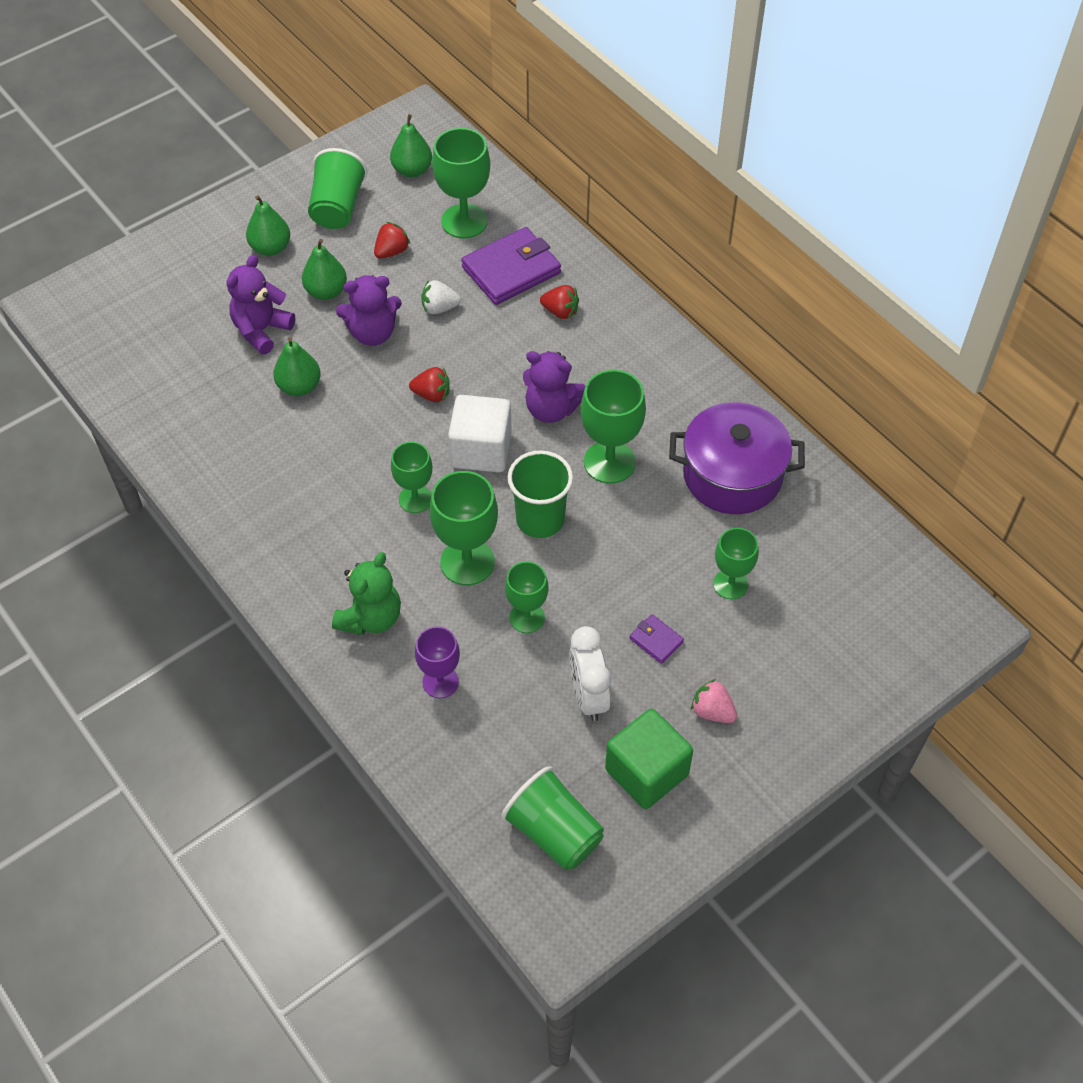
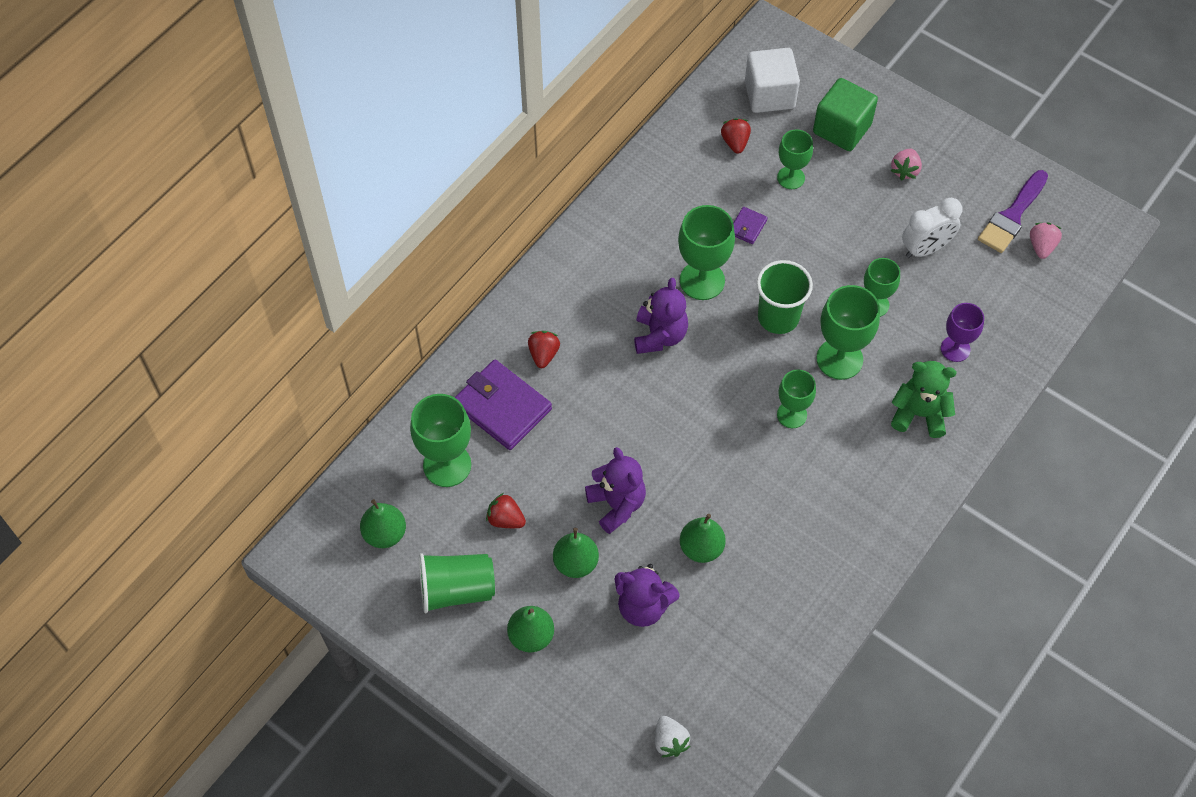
camera: 105 degrees left, 5 degrees up
(432, 395) = (674, 433): red strawberry -> red strawberry (735, 142)
(439, 308) = (568, 456): white strawberry -> white strawberry (670, 741)
(481, 450) = (722, 378): white cube -> white cube (769, 95)
(554, 832) = (1041, 246): green cup -> pink strawberry
(611, 814) = (1012, 216): none -> purple brush
(646, 772) = (970, 201): green cube -> green cube (842, 129)
(656, 640) = (860, 216): purple wallet -> purple wallet (747, 227)
(732, 475) = (686, 193): purple pot -> none

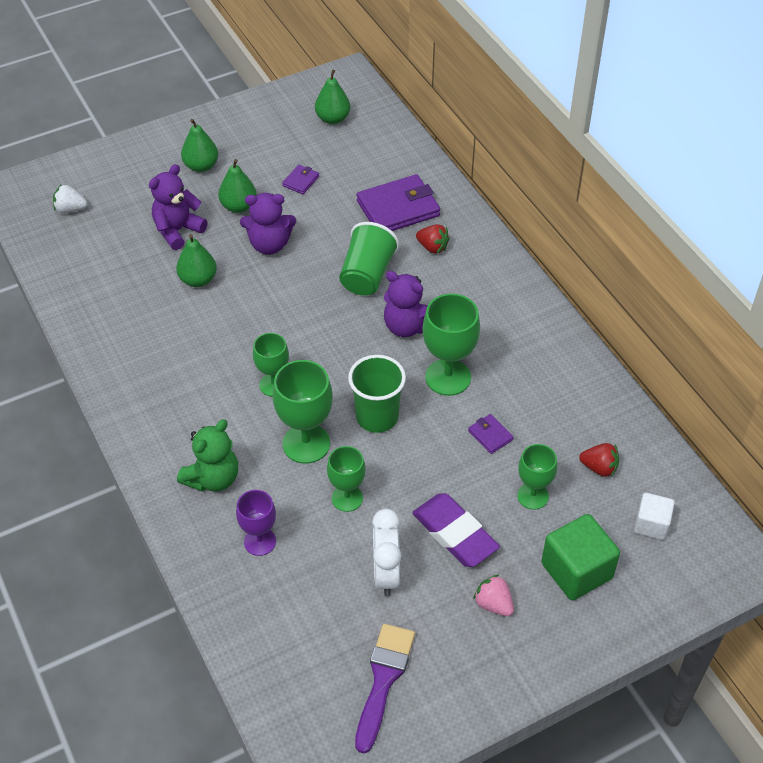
camera: 115 degrees right, 10 degrees down
(447, 465) = (367, 164): green goblet -> none
(457, 590) = (264, 141): green cup -> green cup (367, 275)
(505, 519) = (301, 181): red strawberry -> purple wallet
(769, 95) = (651, 524): white cube -> white cube, size x0.60
(859, 217) = (455, 533): none -> purple eraser
(1012, 216) = (383, 680): purple brush -> purple brush turned 45 degrees clockwise
(1041, 246) = (330, 687): pink strawberry -> none

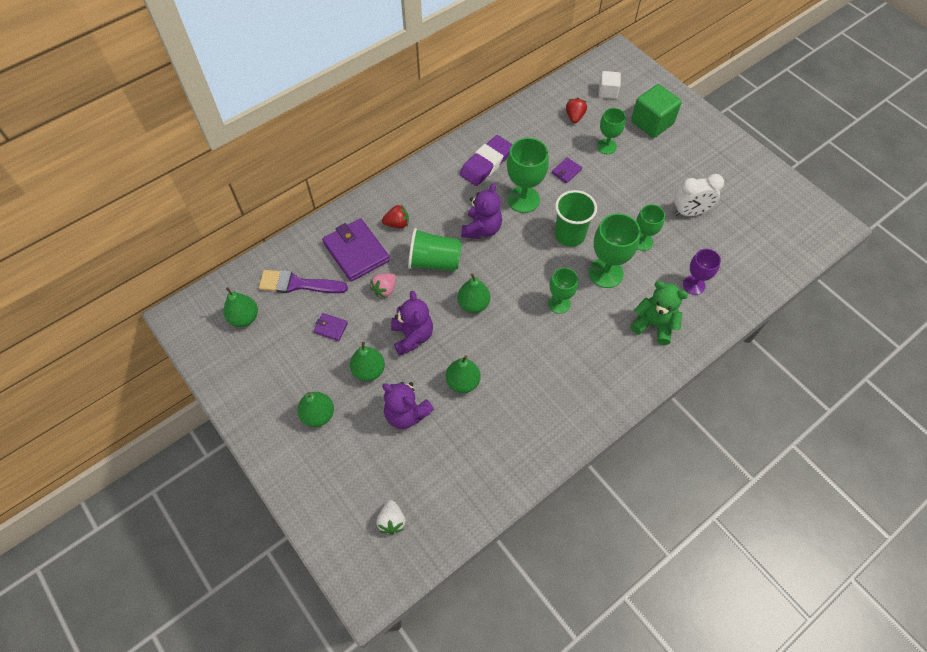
camera: 100 degrees left, 10 degrees up
(297, 303) = (473, 304): none -> green pear
(383, 680) = (760, 203): purple brush -> purple brush (297, 284)
(432, 247) = (397, 224): red strawberry -> red strawberry turned 60 degrees clockwise
(455, 533) = (648, 181): purple eraser -> purple eraser (486, 163)
(493, 604) = (689, 158): pink strawberry -> pink strawberry (384, 289)

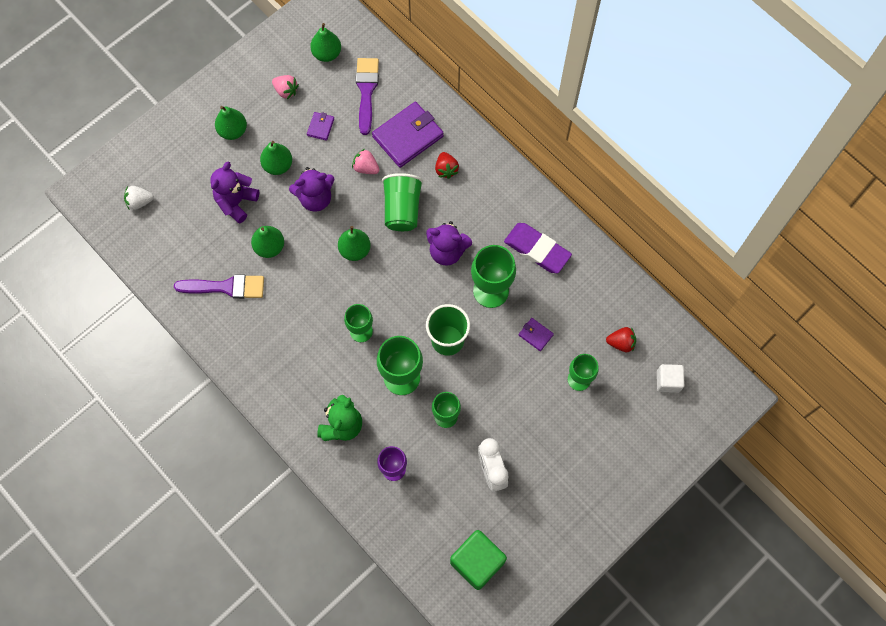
camera: 85 degrees right, 10 degrees up
(280, 359) = (286, 91): none -> pink strawberry
(505, 427) = (226, 287): none -> purple brush
(652, 123) = (624, 433): green cube -> green cube (477, 562)

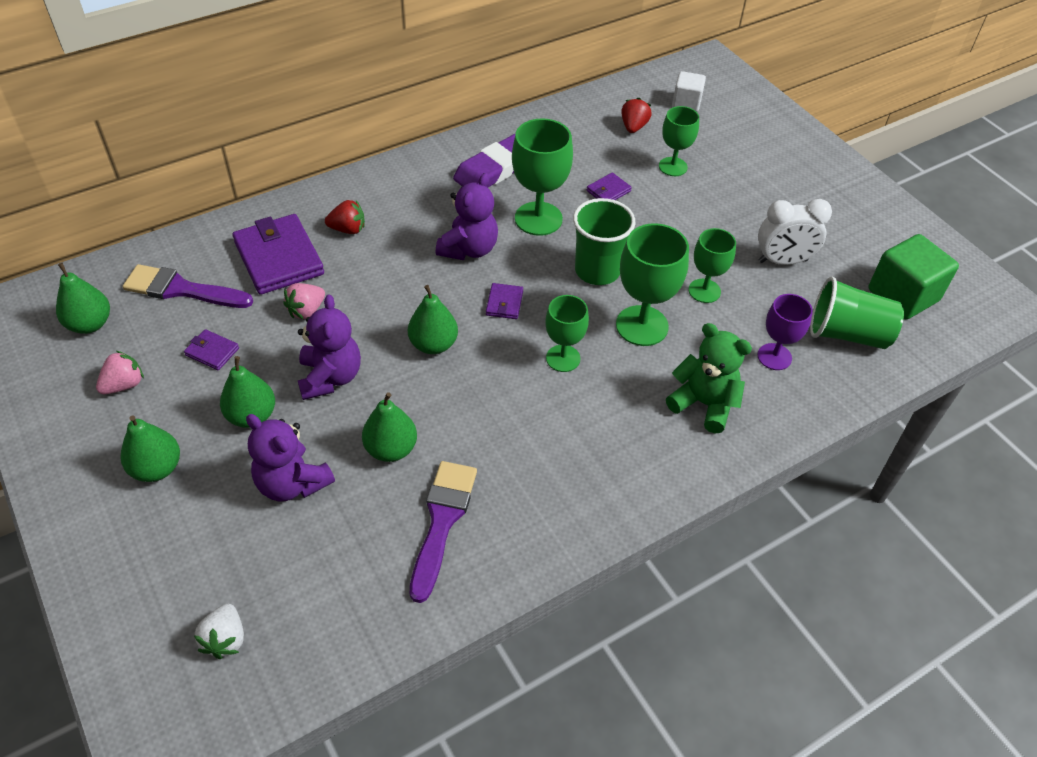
camera: 80 degrees left, 20 degrees down
(401, 285) = (504, 303): none -> purple wallet
(402, 209) = (389, 283): green cup -> green cup (847, 334)

